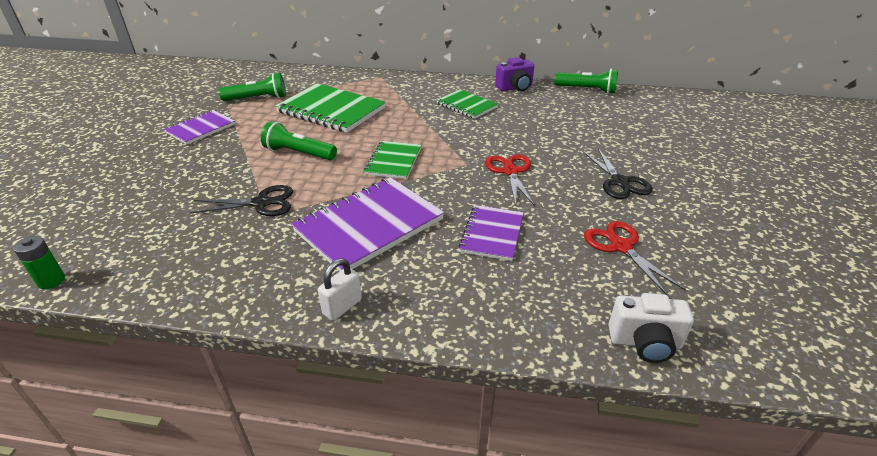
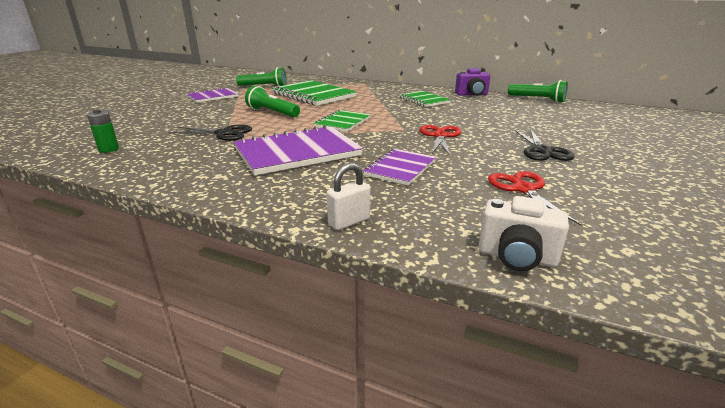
camera: 15 degrees right, 10 degrees down
(51, 281) = (46, 155): green battery -> green battery (109, 149)
(342, 307) = (239, 194): white padlock -> white padlock (349, 222)

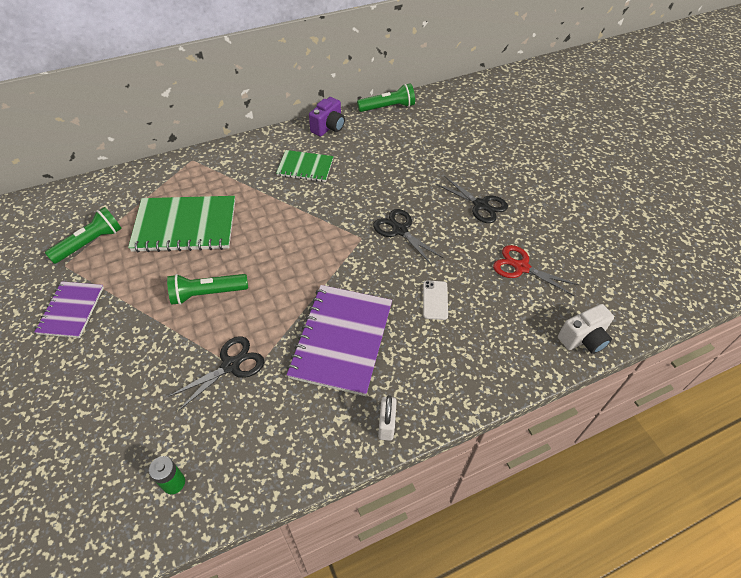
camera: 50 degrees left, 25 degrees up
(343, 122) = (300, 263): green notebook -> none
(349, 222) = (487, 384): white padlock -> white padlock (386, 425)
(400, 168) = (435, 300): purple notebook -> white phone
(440, 136) = (400, 230): red scissors -> black scissors

